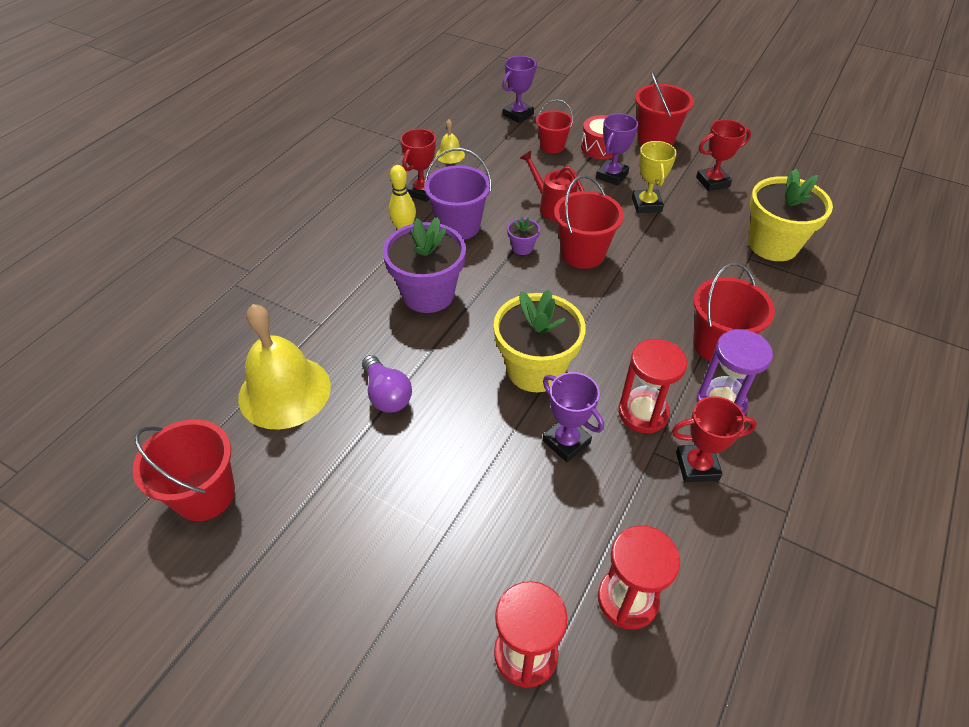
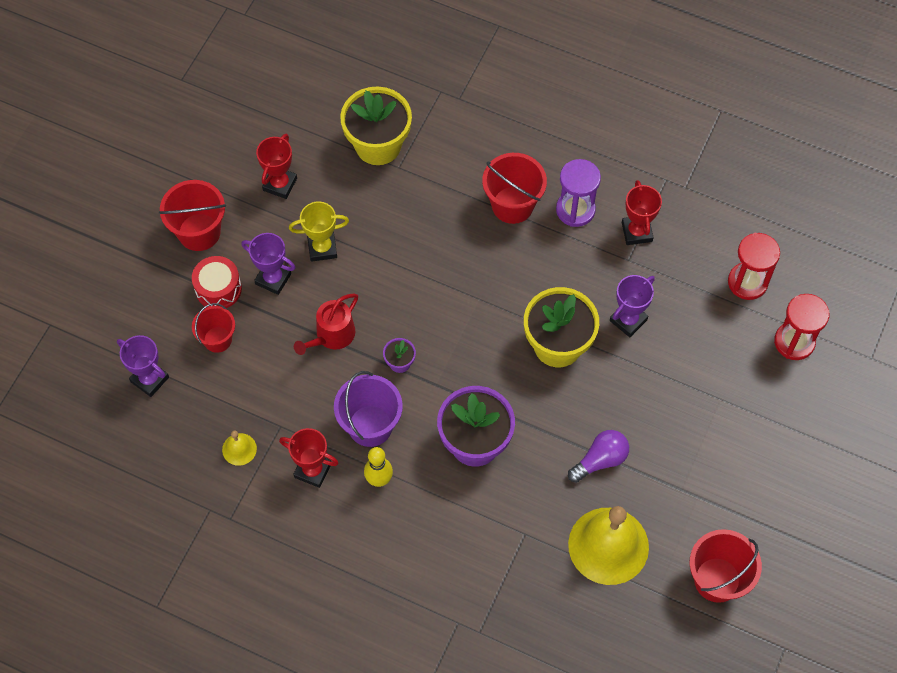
camera: 95 degrees left, 15 degrees up
(582, 253) = (404, 308): red bucket -> none
(643, 413) = (592, 265): red hourglass -> none
(712, 182) = (280, 184): red trophy -> red trophy turned 45 degrees clockwise

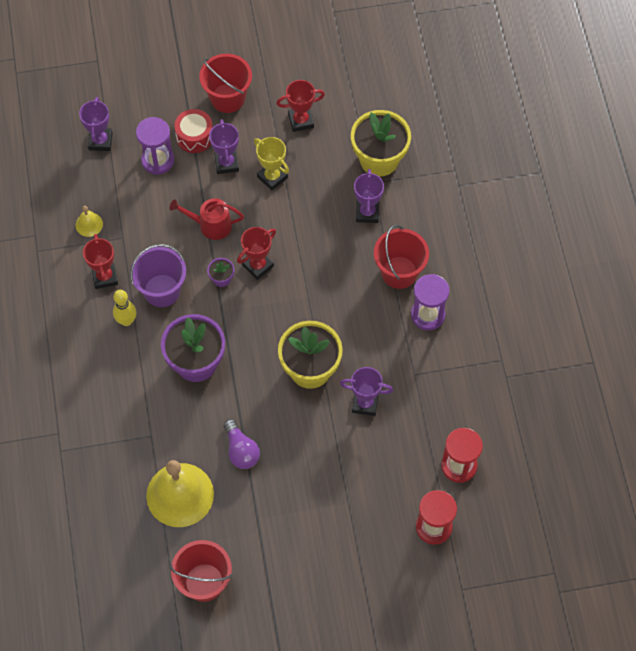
camera: 55 degrees right, 0 degrees up
(217, 339) = (157, 160): red bucket -> purple hourglass
(428, 191) = (367, 213): none -> purple trophy
(600, 460) = (241, 450): purple light bulb -> purple light bulb turned 45 degrees clockwise
(636, 232) = (441, 366): red trophy -> red trophy (258, 266)

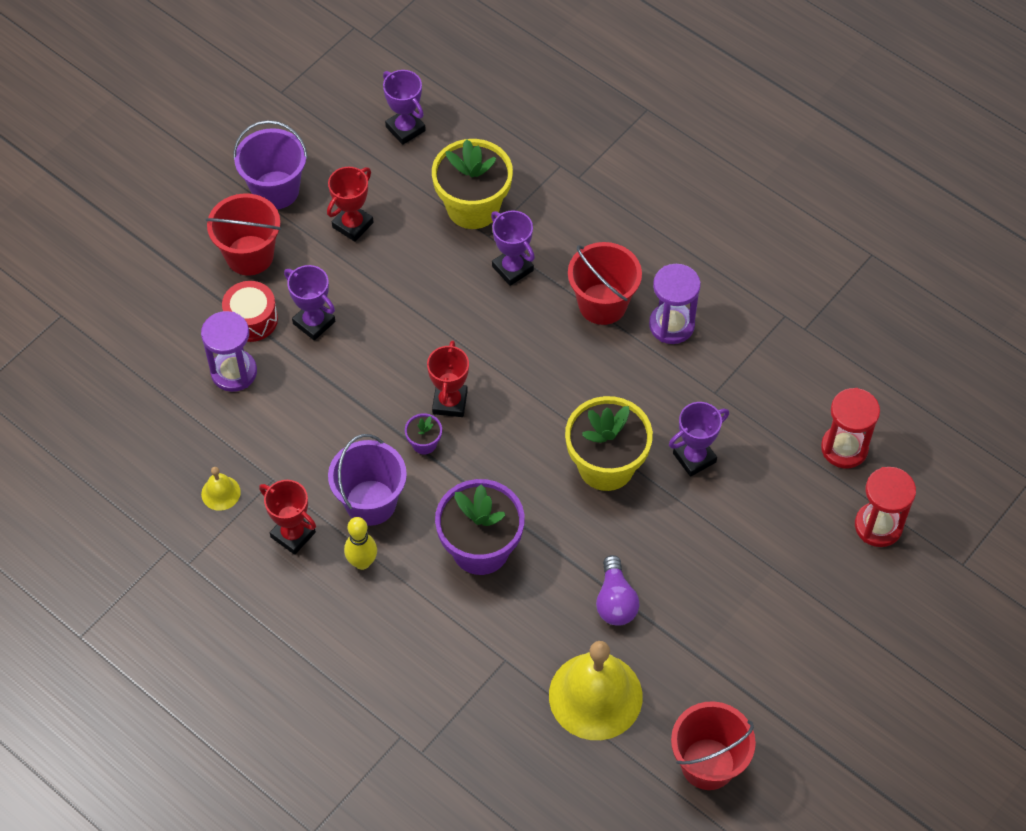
camera: 40 degrees left, 5 degrees down
(100, 141) = (148, 397): purple trophy -> purple trophy (405, 129)
(211, 225) = (359, 397): red watering can -> none
(241, 450) = (615, 601): purple light bulb -> purple light bulb turned 60 degrees clockwise
(272, 177) = (377, 302): yellow trophy -> none
(277, 69) = (275, 190): none -> purple bucket

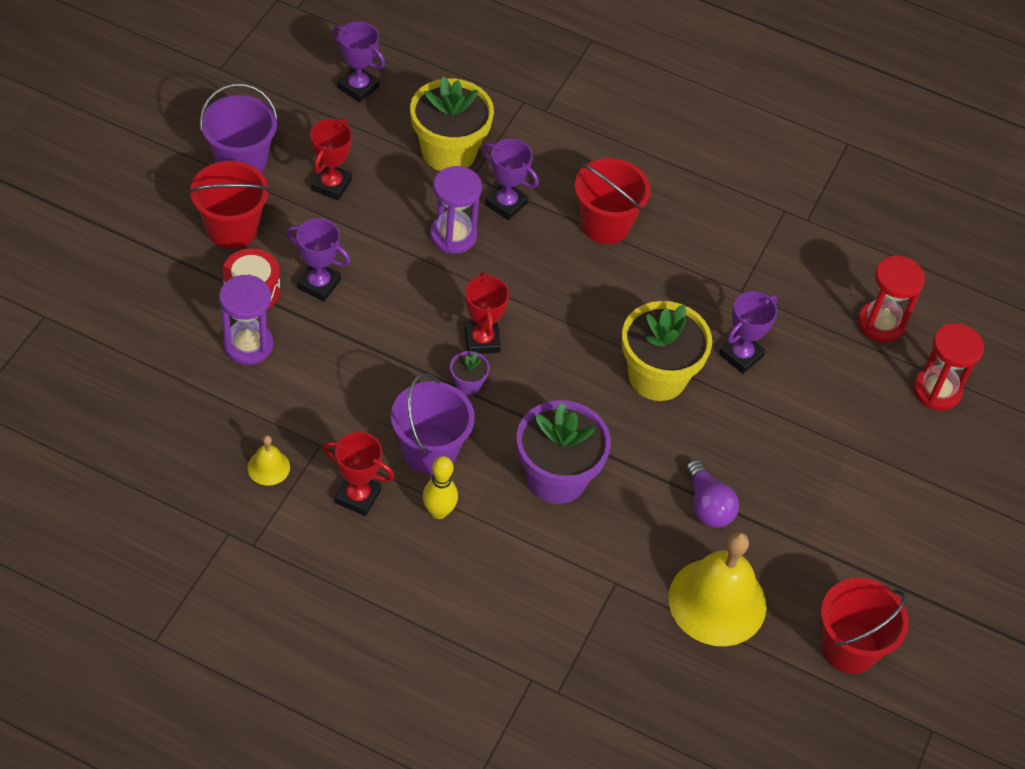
camera: 20 degrees left, 5 degrees down
(671, 325) = (679, 234): purple hourglass -> purple hourglass (453, 236)

